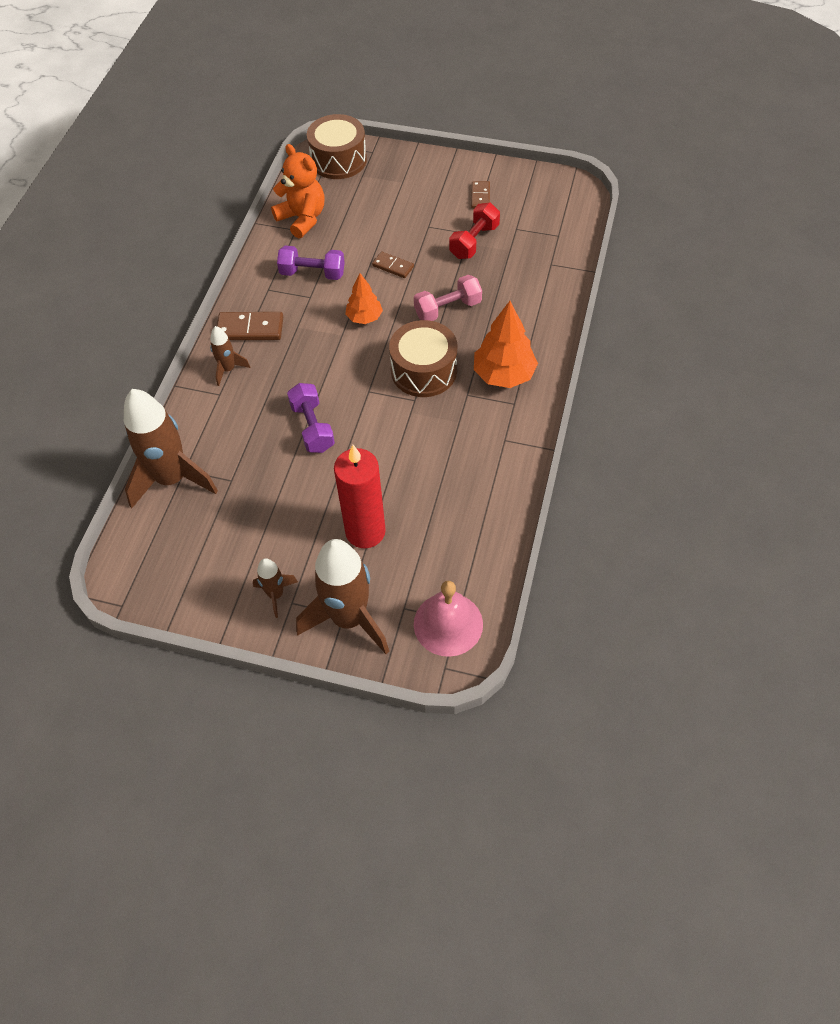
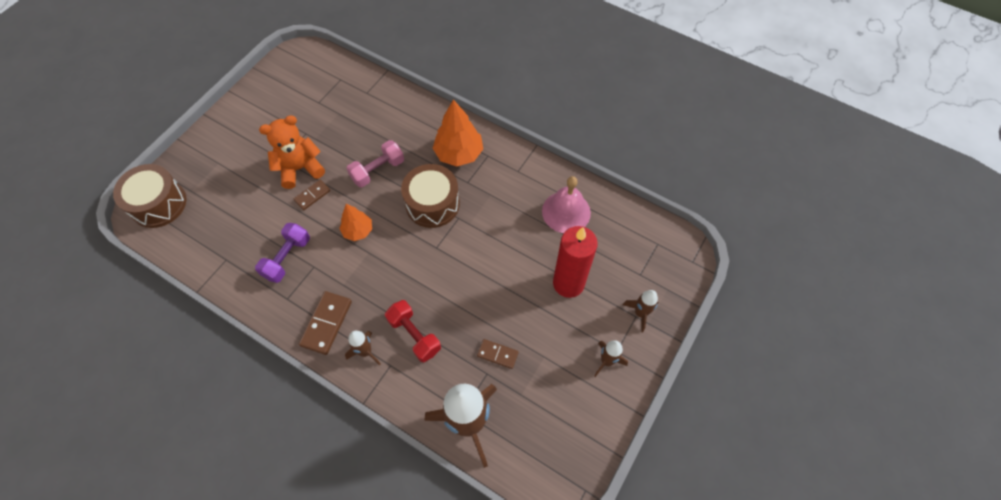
camera: 75 degrees left, 5 degrees up
(302, 219) = (215, 250): orange teddy bear -> orange teddy bear (300, 168)
(312, 427) = (456, 297): purple dumbbell -> none
(349, 618) = (640, 313): brown rocket -> brown rocket, size x0.48
(447, 309) = (378, 170): pink dumbbell -> pink dumbbell turned 60 degrees clockwise
(448, 624) = (659, 250): pink bell -> pink bell (566, 212)
(474, 241) = (316, 133): red dumbbell -> red dumbbell (414, 335)
(480, 196) = (269, 114): brown domino -> brown domino (497, 354)

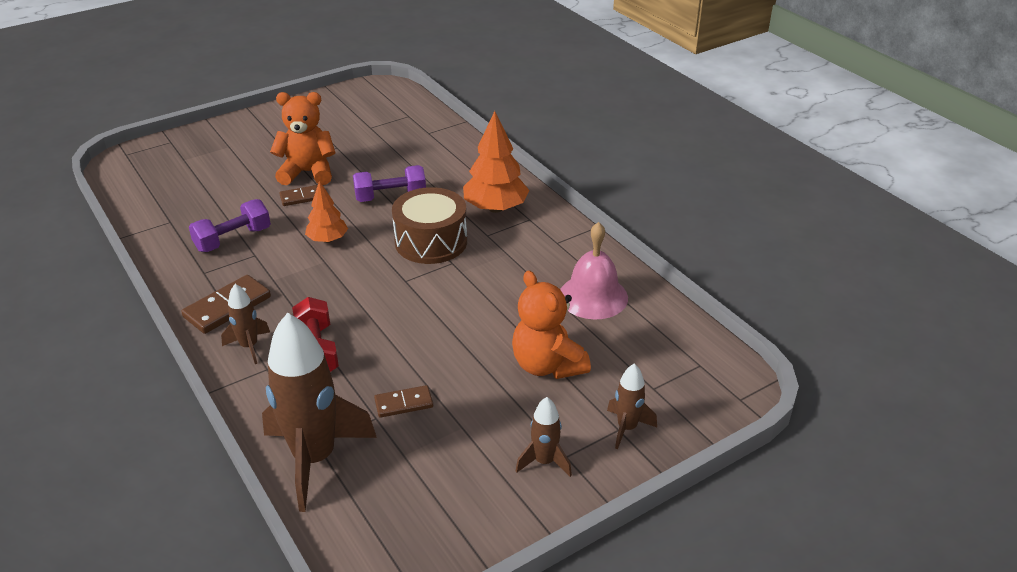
camera: 25 degrees right, 25 degrees down
(158, 204) = (144, 160): brown drum -> none
(378, 170) = (390, 197): pink dumbbell -> purple dumbbell
(497, 354) = (404, 403): brown domino -> brown domino turned 60 degrees counterclockwise
(568, 283) = (547, 365): red candle -> orange teddy bear

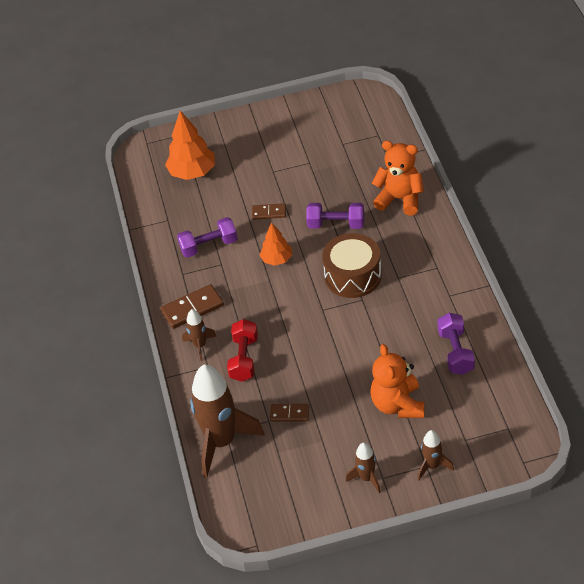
camera: 25 degrees right, 10 degrees up
(308, 173) = (279, 187): orange teddy bear -> orange teddy bear (400, 199)
(495, 208) = (414, 251): orange tree -> orange tree (192, 172)
(593, 296) = (455, 352): pink bell -> purple dumbbell

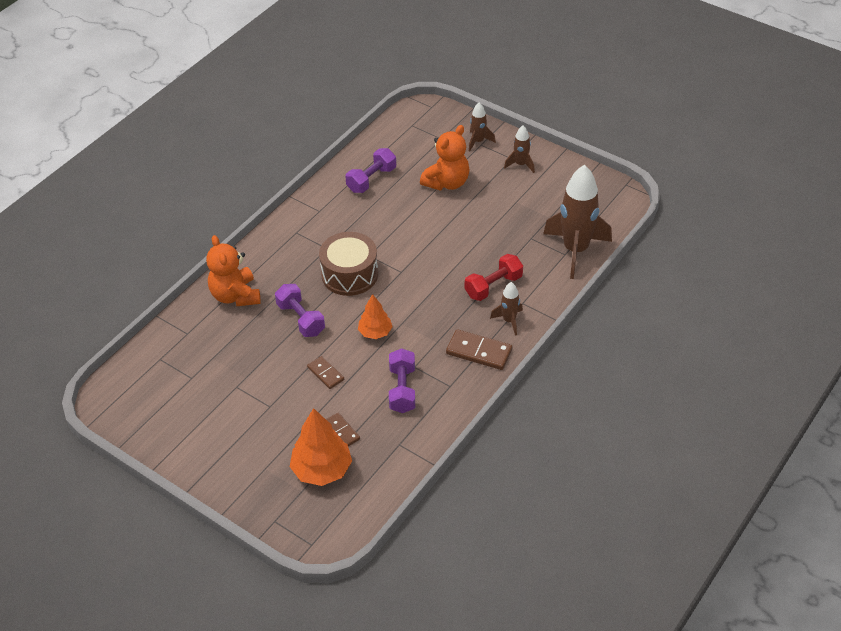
camera: 135 degrees left, 0 degrees up
(209, 246) = (402, 389): purple dumbbell -> purple dumbbell turned 60 degrees clockwise
(289, 414) = (513, 230): brown domino -> brown domino (341, 431)

